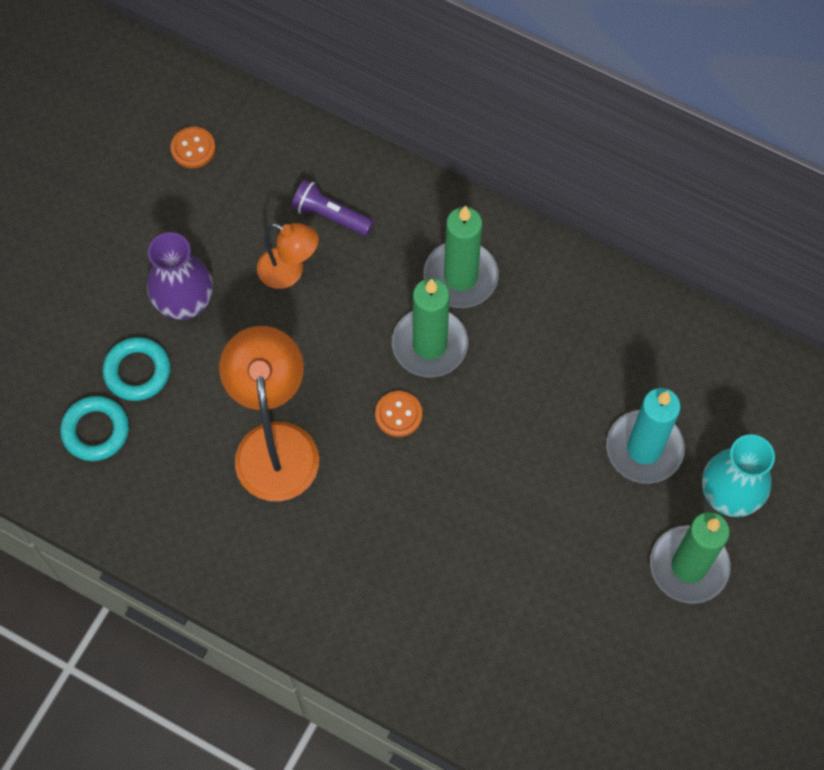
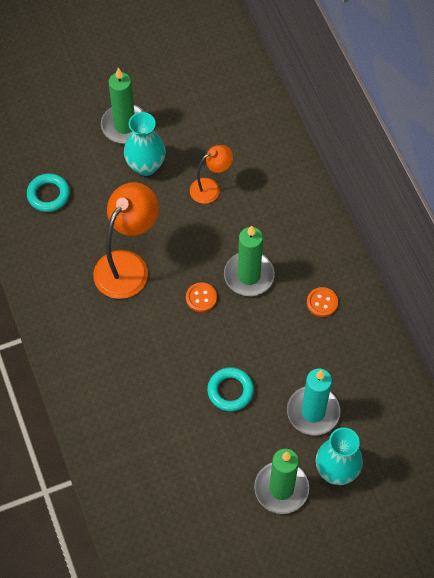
camera: 40 degrees right, 5 degrees down
(137, 371) = (93, 181): turquoise ring -> turquoise ring (230, 391)
(185, 303) = (146, 166): purple vase -> turquoise vase
(193, 148) = (218, 94): orange button -> orange button (322, 302)
(289, 272) = (210, 188): orange lamp -> orange lamp turned 90 degrees counterclockwise
(330, 215) = (257, 175): purple flashlight -> none
(460, 277) = (296, 254): green candle -> green candle (125, 126)

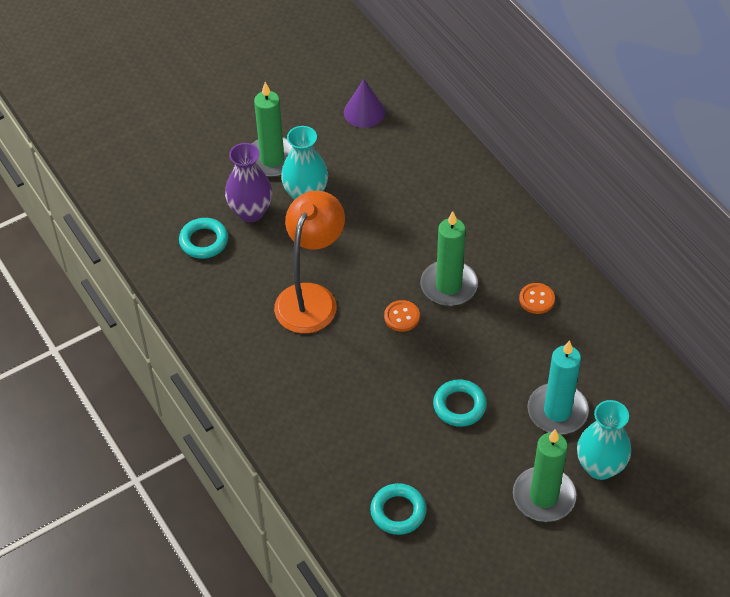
camera: 10 degrees left, 10 degrees down
(95, 174) = (251, 212): none -> purple vase
(155, 478) = (398, 511): none -> turquoise ring
(210, 188) = (383, 206): orange lamp -> none
(215, 93) = (364, 112): none -> purple cone

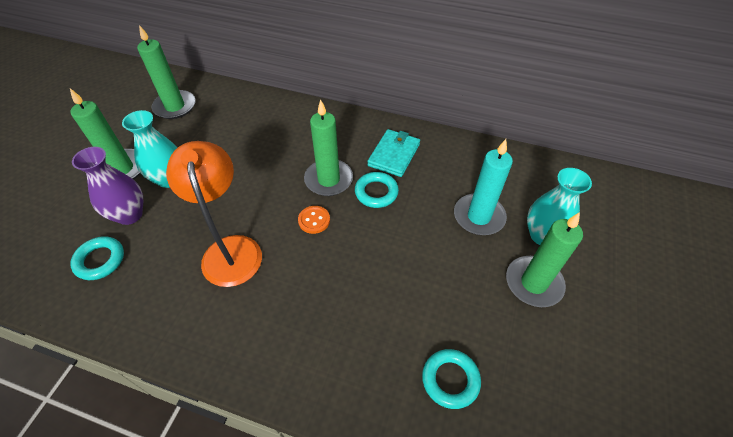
camera: 40 degrees left, 0 degrees up
(364, 112) = (175, 106): purple cone -> green candle
(459, 406) = (413, 257): turquoise ring -> turquoise ring (376, 192)
(536, 299) = (394, 155): orange button -> turquoise wallet

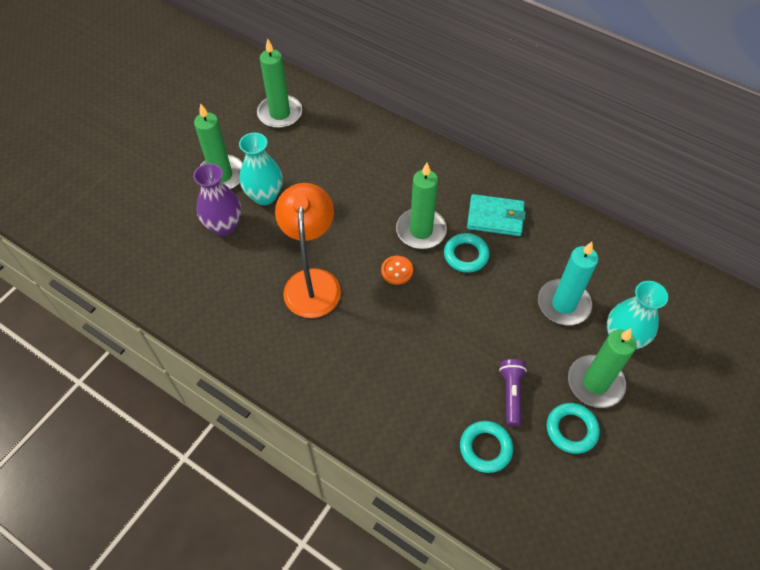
camera: 15 degrees right, 5 degrees up
(100, 260) = (194, 265): turquoise ring -> turquoise ring (571, 429)
(394, 155) = (495, 217): turquoise wallet -> turquoise wallet turned 60 degrees clockwise
(458, 314) = (511, 394): none -> purple flashlight

